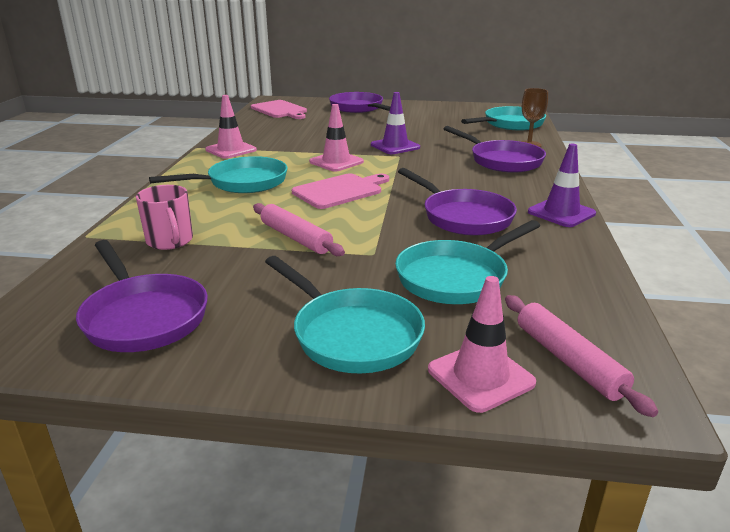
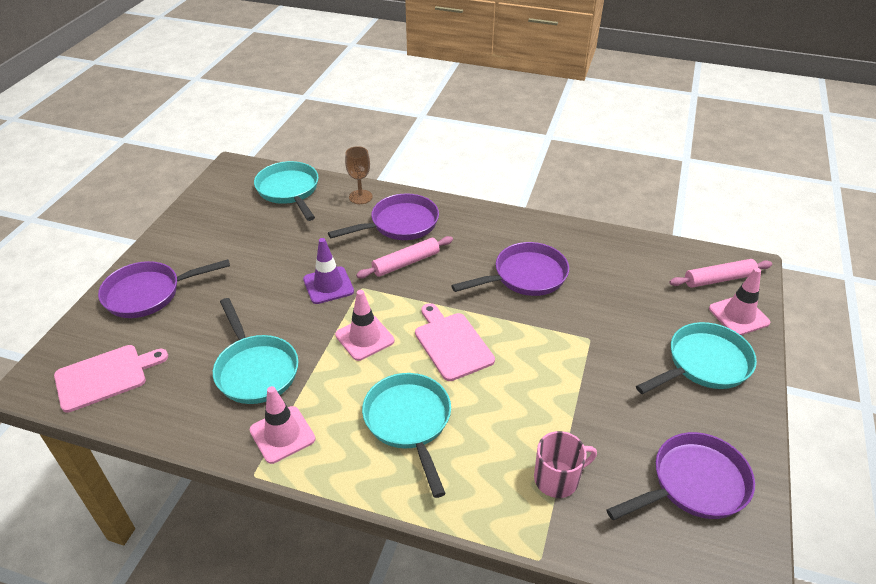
camera: 80 degrees left, 15 degrees up
(295, 238) = (557, 384): pink rolling pin -> pink rolling pin (406, 263)
(456, 277) = (627, 301): turquoise pan -> turquoise pan (255, 370)
(561, 213) = (524, 225): purple traffic cone -> none

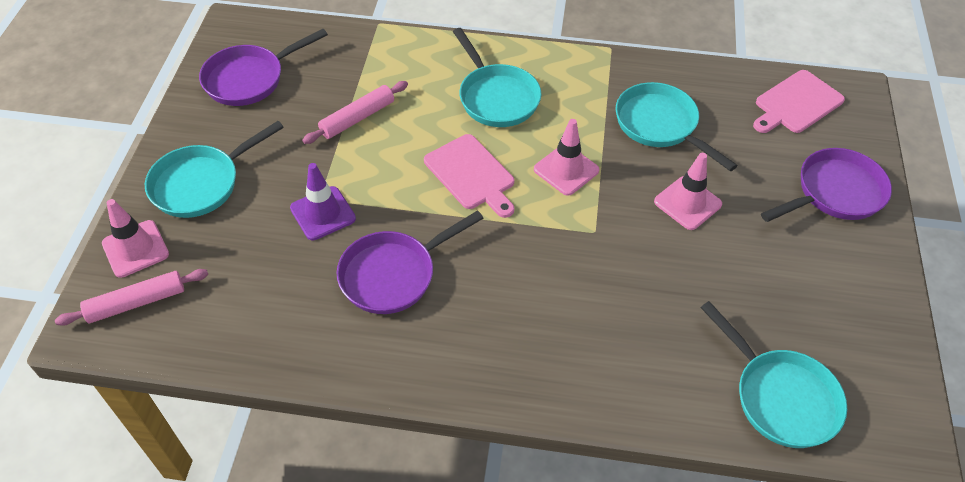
camera: 170 degrees right, 10 degrees up
(282, 434) = (603, 76): pink traffic cone -> pink traffic cone (687, 203)
(328, 285) = (635, 230): purple traffic cone -> purple traffic cone (323, 213)
(360, 197) = (662, 398): brown goblet -> none
(400, 224) = (581, 346): purple pan -> none
(406, 263) = (551, 276): pink rolling pin -> pink rolling pin (357, 118)
(557, 478) = (363, 71): pink mug -> none

